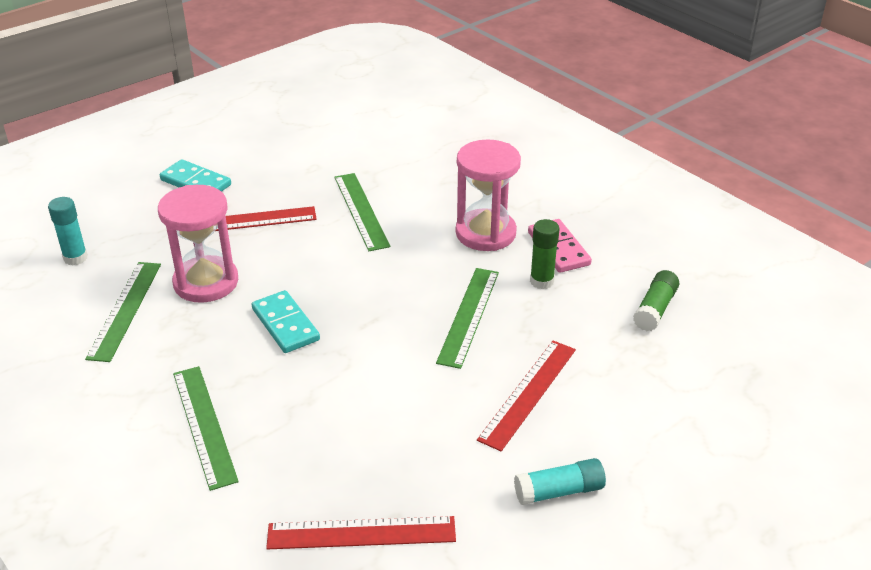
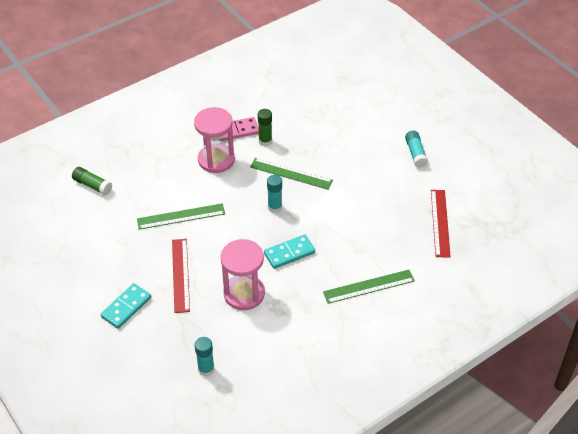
camera: 85 degrees left, 10 degrees up
(125, 310) = (266, 334): green ruler -> none
(387, 302) = (275, 207): none -> turquoise glue stick
(528, 393) = (352, 156): red ruler -> none
(655, 309) = (294, 102): green glue stick -> green glue stick (92, 185)

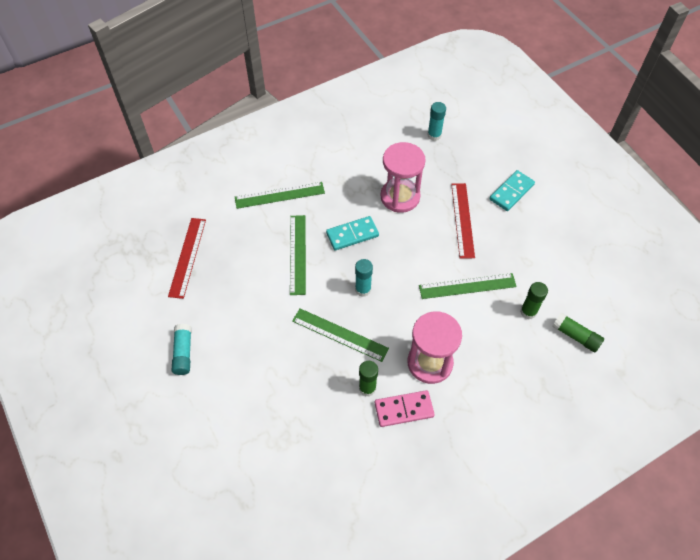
camera: 175 degrees left, 10 degrees up
(129, 200) = (528, 312): none -> green glue stick
(339, 232) = (297, 254): none -> green ruler

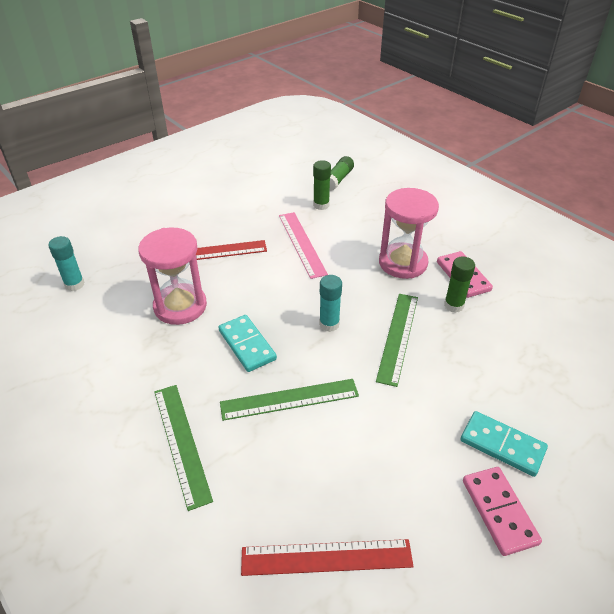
camera: 100 degrees left, 15 degrees down
(183, 353) = (499, 511): turquoise glue stick -> pink domino
(467, 286) = (301, 244): green ruler -> pink ruler
(511, 192) = (170, 220): turquoise domino -> turquoise domino (502, 445)

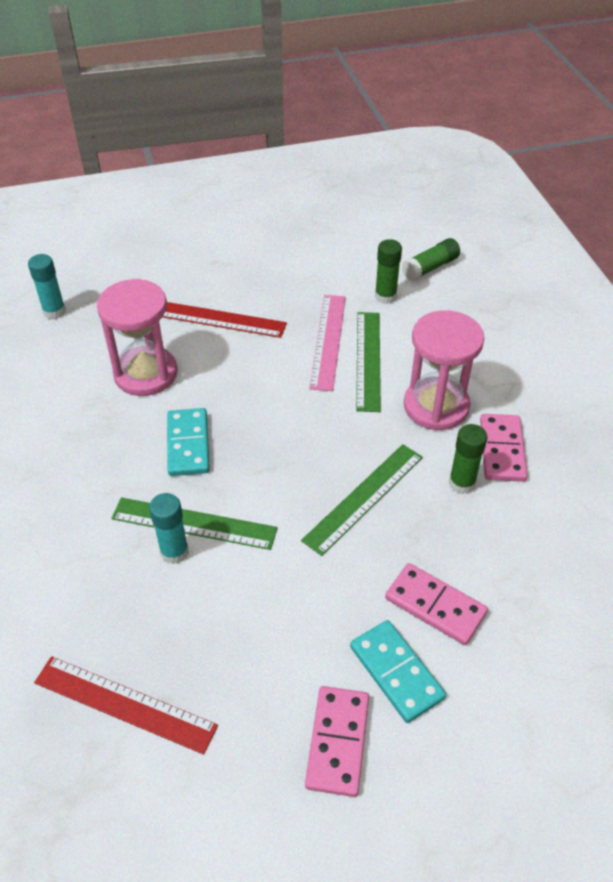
camera: 25 degrees right, 5 degrees up
(181, 443) = (58, 526): green ruler -> green ruler (368, 360)
(329, 324) = (294, 453): turquoise glue stick -> turquoise glue stick (174, 552)
(494, 390) = (435, 606): none -> pink domino

